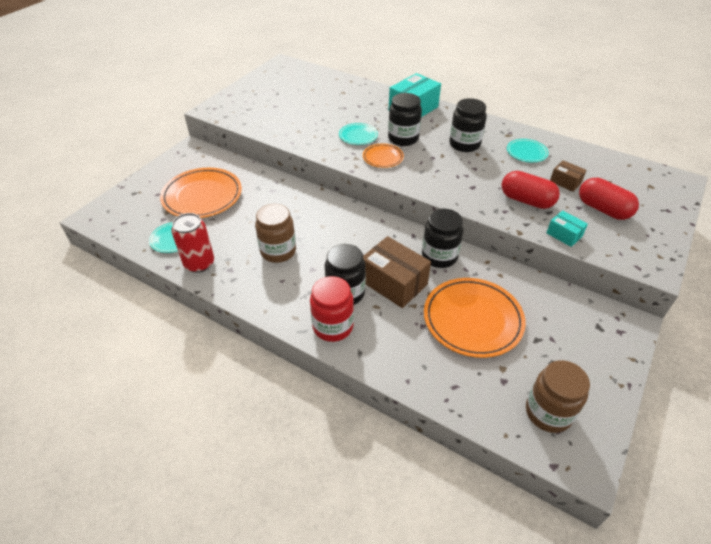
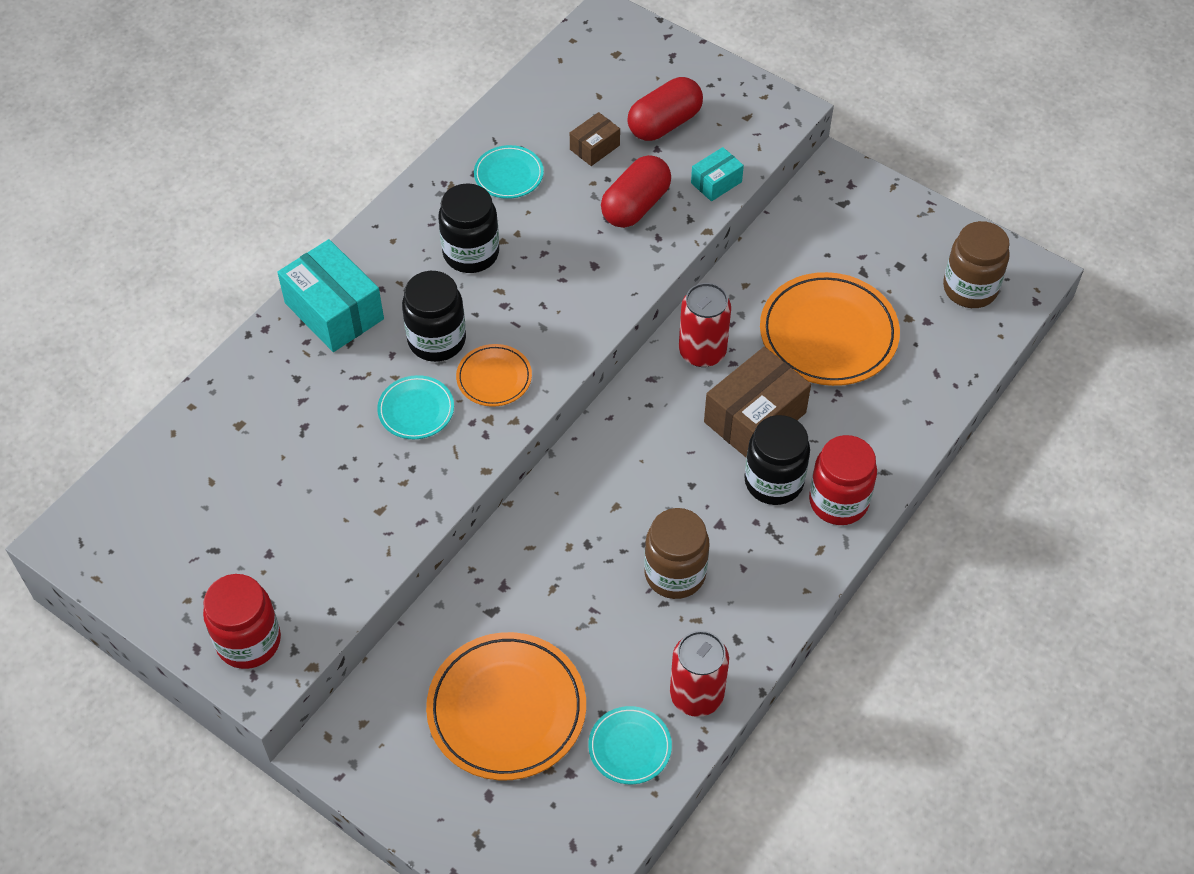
camera: 85 degrees left, 10 degrees up
(231, 105) = (248, 641): none -> red jar
(439, 256) = (702, 351): black jar -> red can

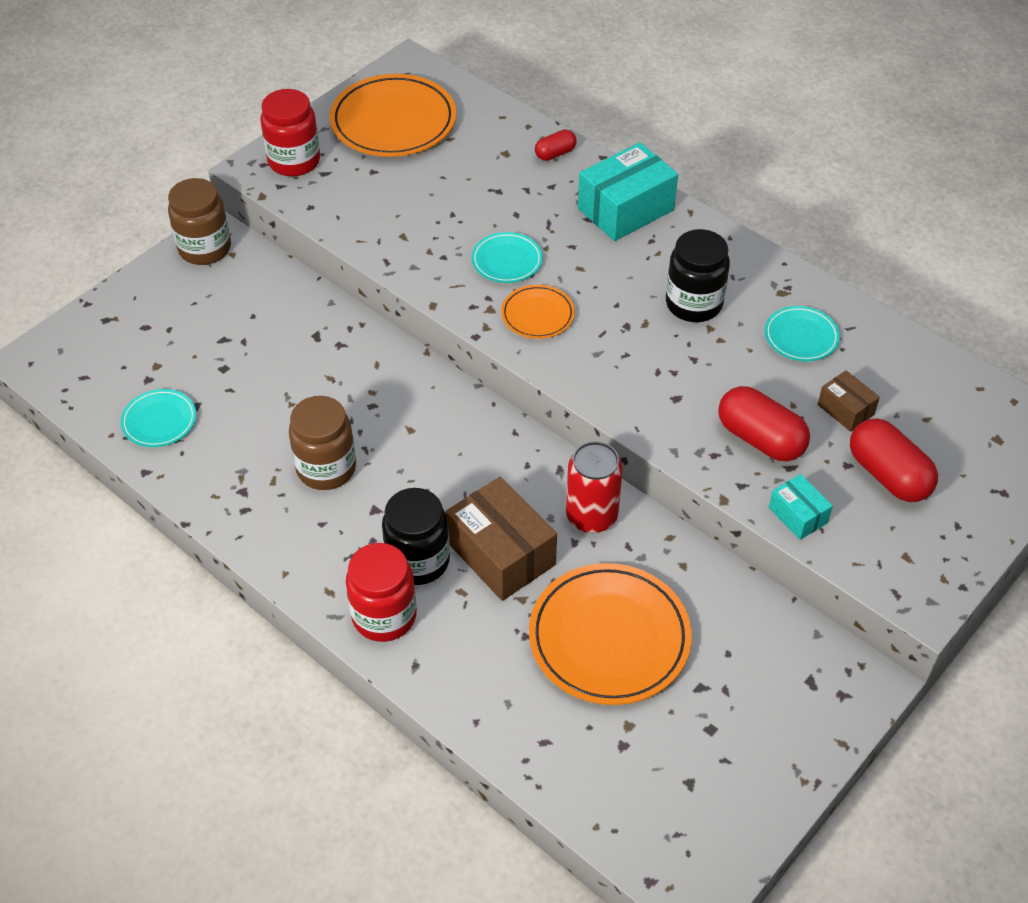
camera: 95 degrees right, 5 degrees down
(241, 377) = (555, 153): none -> red capsule
(437, 340) = (586, 276): black jar -> none
(506, 709) = (219, 341): orange plate -> orange plate (393, 121)
(696, 695) = (195, 473): red can -> none
(970, 288) = (672, 804): brown jar -> brown jar (205, 249)

